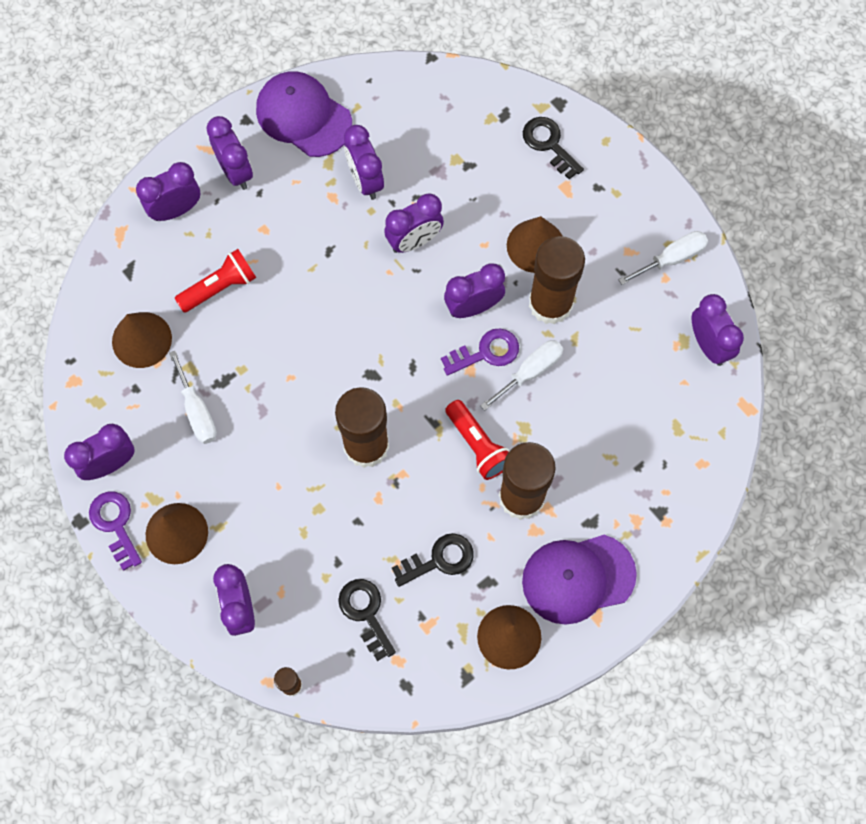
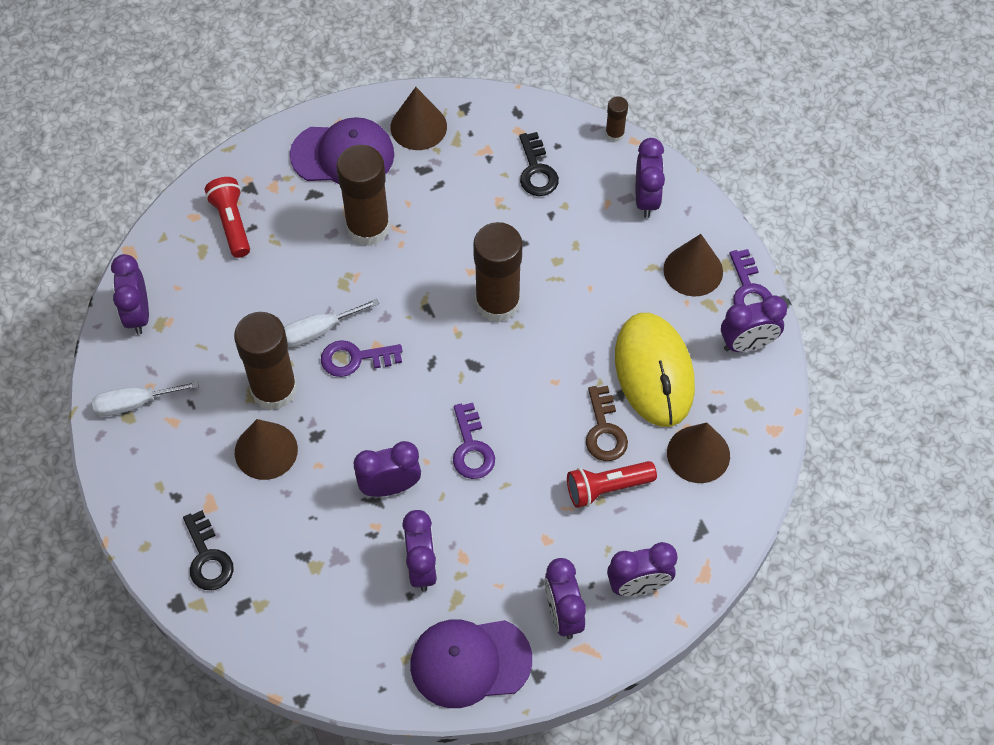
camera: 165 degrees left, 10 degrees down
(197, 411) = (654, 372): white screwdriver -> yellow mouse
(233, 341) = (604, 430): none -> brown key
(303, 116) = (470, 662): purple cap -> purple cap turned 120 degrees clockwise
(352, 294) = (471, 447): none -> purple key
(439, 560) = (459, 196): black key -> none
(473, 306) = (352, 405): purple clock -> none
(477, 445) = (392, 279): red flashlight -> red flashlight (232, 223)

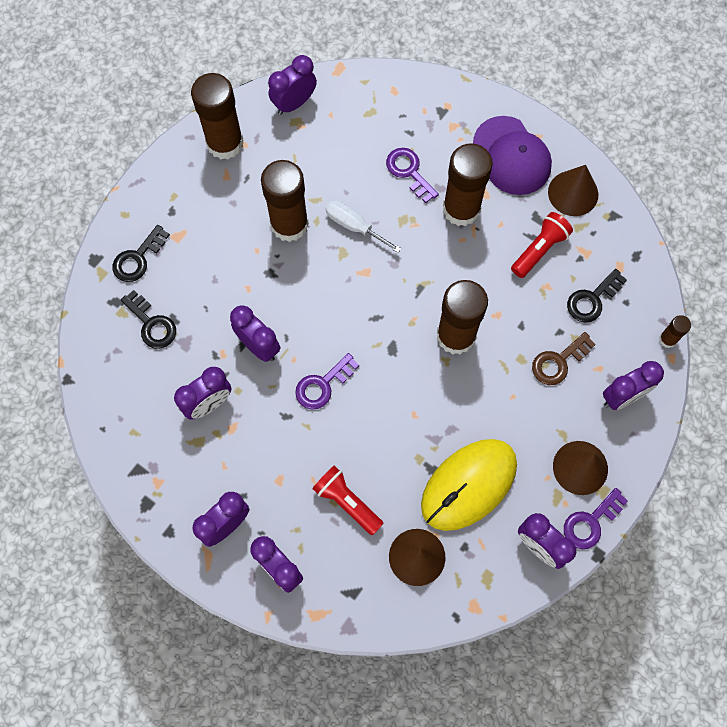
camera: 60 degrees right, 10 degrees up
(134, 404) = (225, 143): white screwdriver -> brown glue stick
(232, 223) = (404, 117): red flashlight -> red flashlight (539, 250)
(266, 450) = (239, 247): brown cone -> none
(294, 580) = (151, 324): none -> black key
(355, 358) = (347, 263): purple key -> purple key (409, 172)
(470, 662) = (153, 478): purple cap -> none
(604, 430) = (395, 474): brown key -> brown key (559, 361)

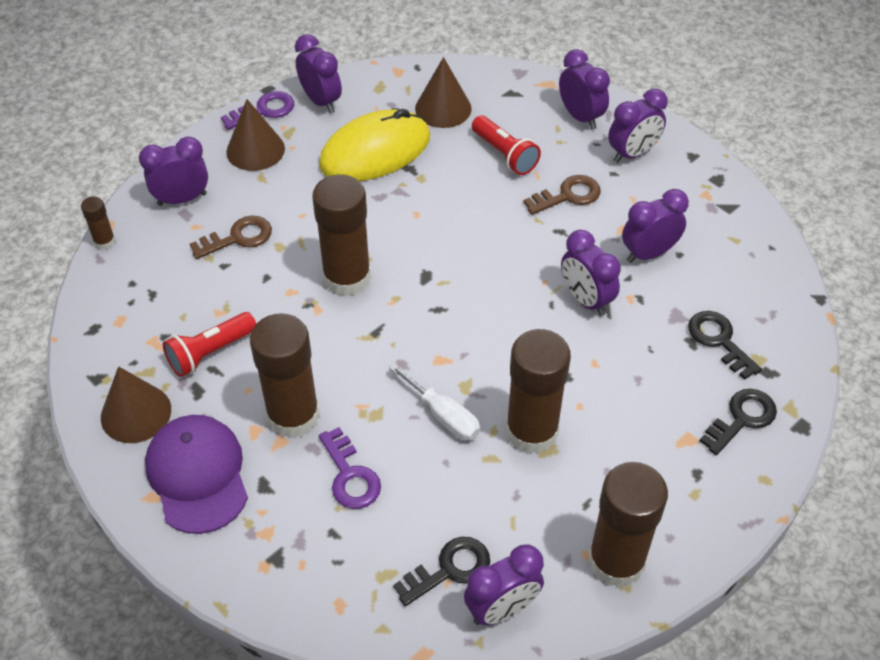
camera: 170 degrees left, 20 degrees down
(283, 459) = (567, 196): none -> brown key
(323, 385) = (514, 253): purple key -> none
(592, 299) = (170, 291): black key -> black key (449, 569)

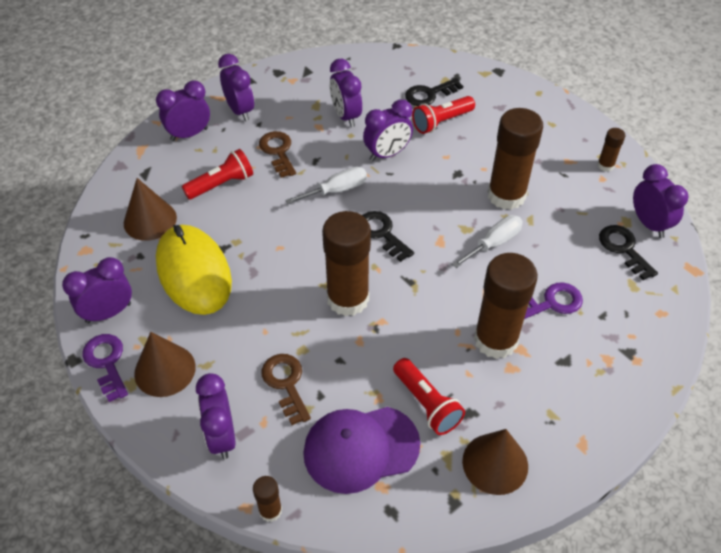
camera: 85 degrees left, 0 degrees up
(197, 475) = (558, 409): purple cap -> purple cap (361, 448)
(512, 255) = (336, 190): none -> white screwdriver
(616, 561) = (605, 165): brown glue stick -> brown glue stick, size x0.46
(663, 356) = (441, 122): none -> red flashlight
(741, 419) = (493, 95): black key -> black key (382, 233)

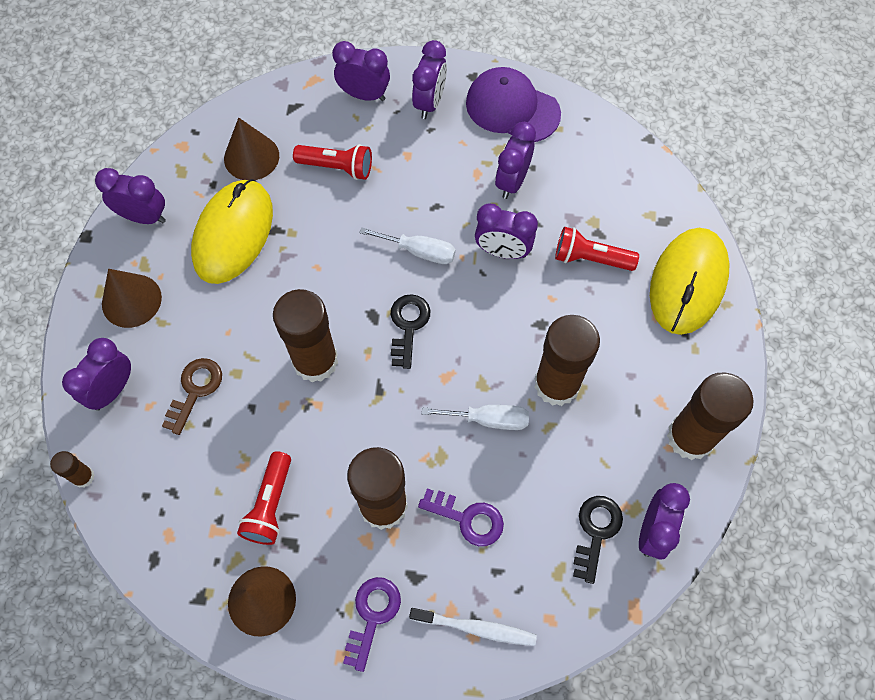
camera: 45 degrees right, 15 degrees up
(106, 363) = (102, 259): purple key -> purple key (372, 616)
(278, 152) = (415, 172): brown key -> none
(361, 448) = (187, 492): purple cap -> purple cap (512, 108)
(429, 94) = (615, 219): black key -> none
(507, 96) = (688, 282): none -> yellow mouse
(605, 165) = (690, 437): brown glue stick -> brown glue stick, size x2.19
(632, 354) = (476, 628): none -> white toothbrush

